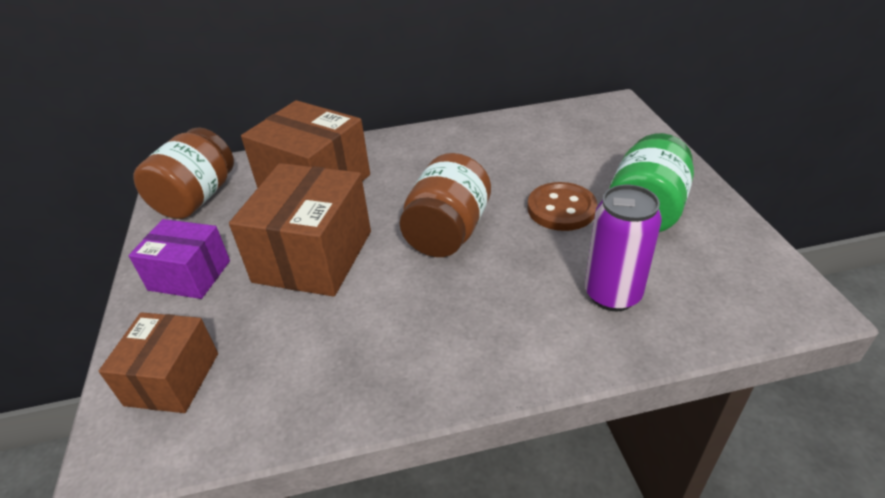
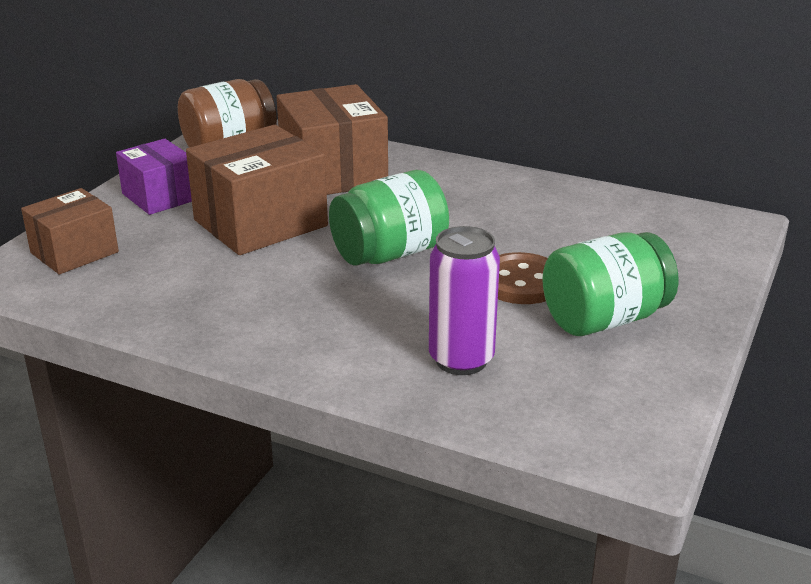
camera: 35 degrees right, 10 degrees down
(447, 232) = (389, 254): brown jar -> green jar

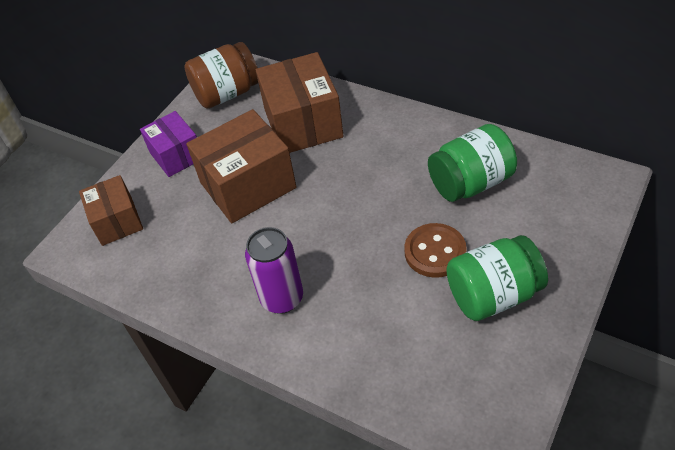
camera: 10 degrees right, 20 degrees up
(74, 252) = (117, 221): brown box -> brown box turned 75 degrees counterclockwise
(389, 254) = (340, 220): green jar -> green jar (470, 183)
(461, 360) = (384, 340): purple can -> purple can (282, 298)

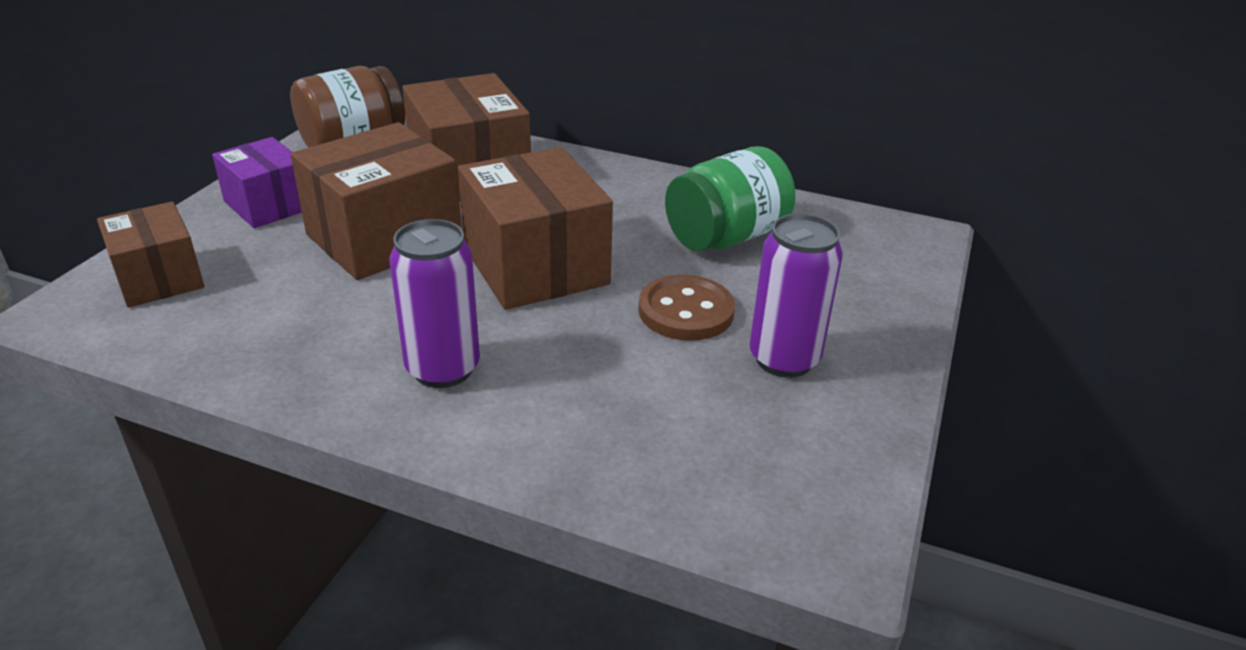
camera: 15 degrees left, 15 degrees down
(342, 210) = (536, 266): none -> brown box
(493, 295) = (784, 359): green jar -> purple can

